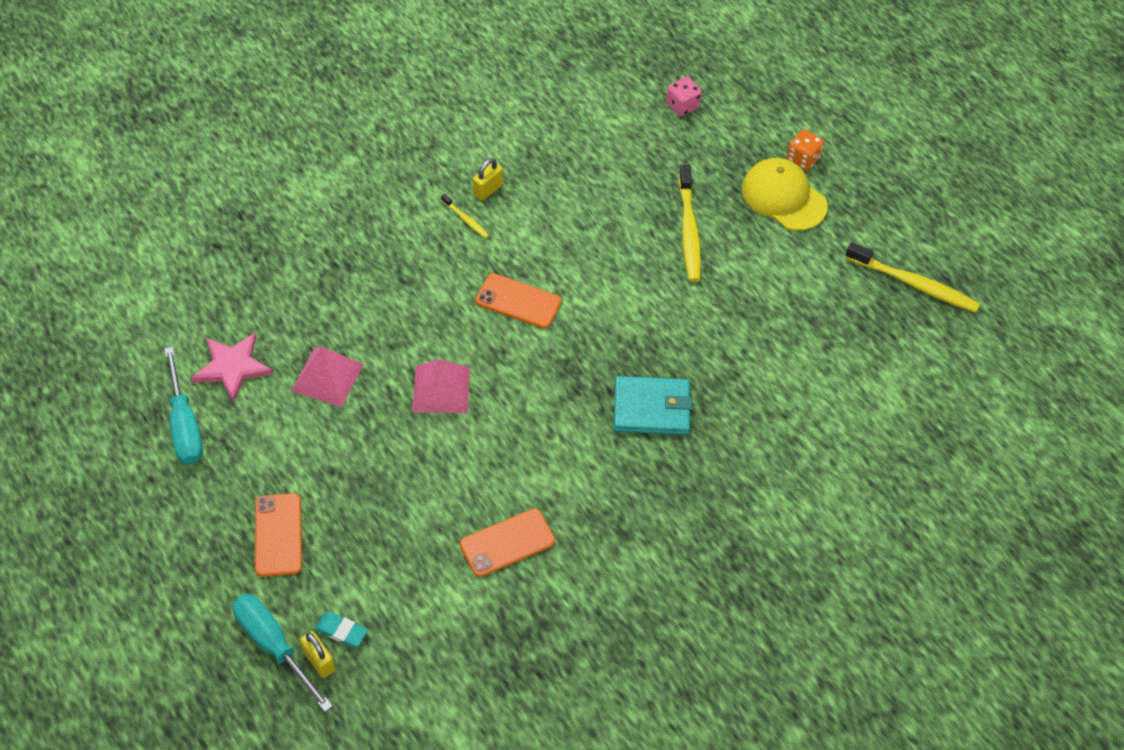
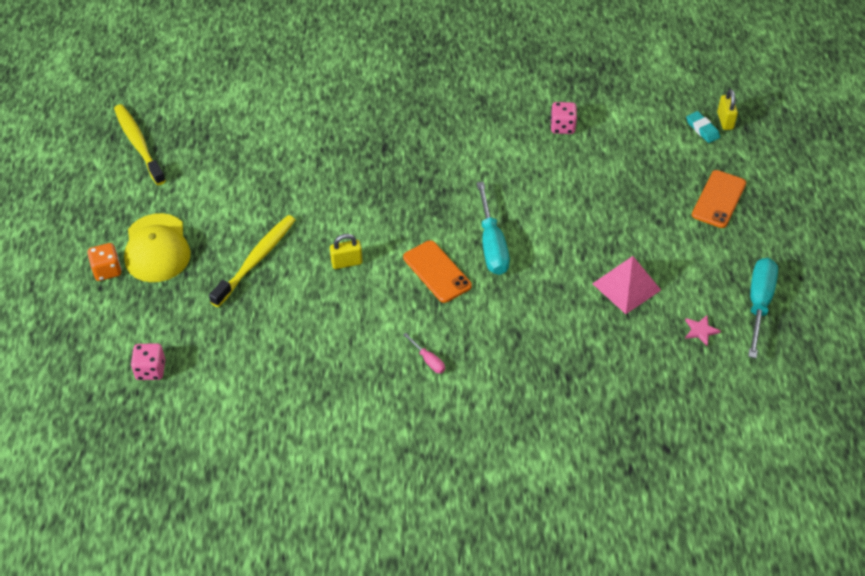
camera: 145 degrees left, 5 degrees down
(232, 367) = (700, 331): pink star -> pink star, size x0.50
(274, 645) = (751, 141): turquoise screwdriver -> turquoise screwdriver (492, 245)
(441, 389) = (543, 237): pink pyramid -> none
(466, 220) = (428, 360): yellow toothbrush -> pink screwdriver
(488, 190) = (389, 378): yellow padlock -> yellow padlock (346, 263)
(507, 543) = (562, 127): orange phone -> pink dice
(652, 408) = (401, 156): turquoise wallet -> none

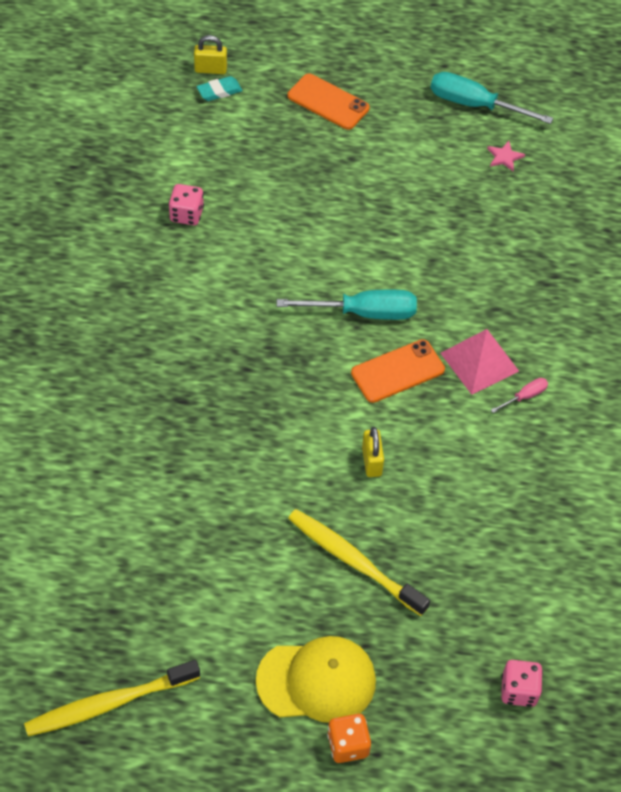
camera: 85 degrees left, 5 degrees up
(626, 287) = (440, 204): pink pyramid -> pink pyramid (479, 362)

